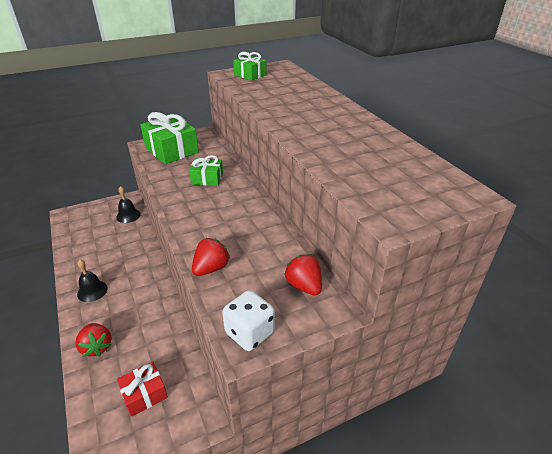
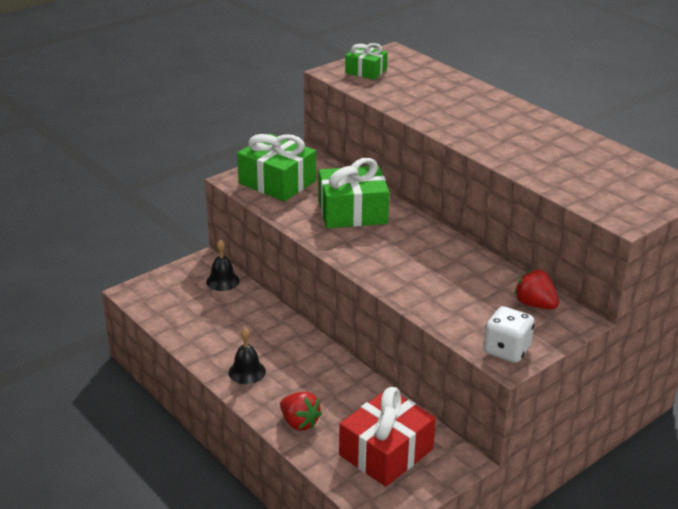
camera: 15 degrees left, 5 degrees down
(144, 394) = (386, 452): red gift -> red gift, size x1.75
(207, 179) = (352, 212): green gift -> green gift, size x1.75
(211, 268) = (429, 304): red strawberry -> none

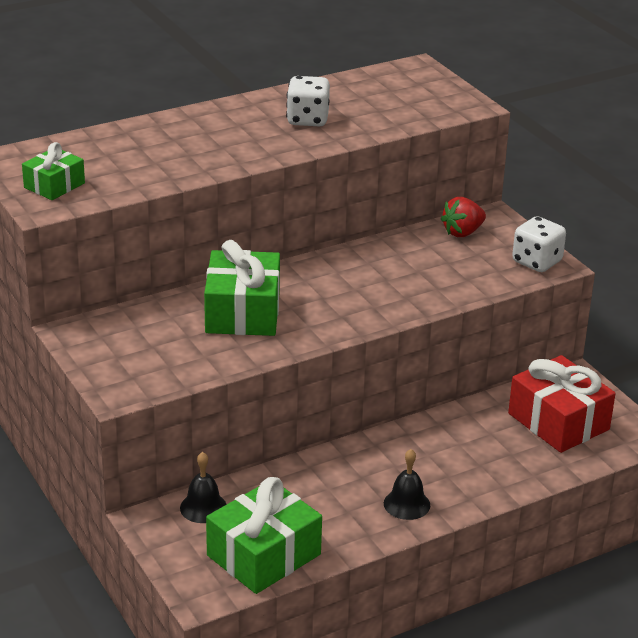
camera: 80 degrees left, 0 degrees up
(277, 182) = (141, 359): green gift -> green gift (263, 555)
(299, 423) = (505, 474): red strawberry -> none
(532, 146) = (307, 120): none -> white dice

